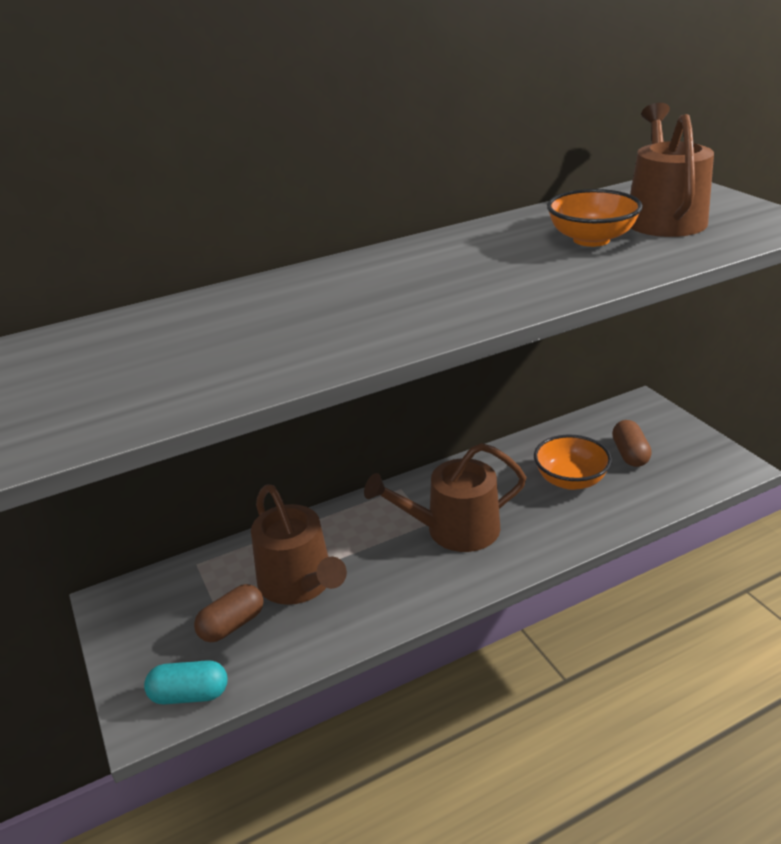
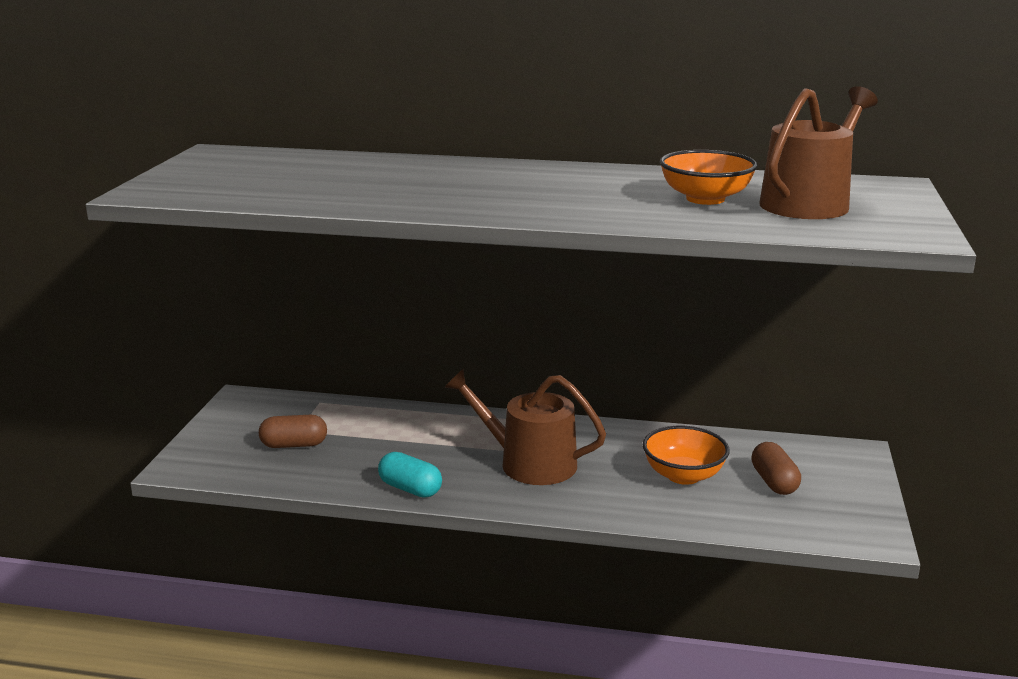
camera: 35 degrees right, 10 degrees down
(190, 694) = (219, 468): turquoise capsule -> turquoise capsule (410, 489)
(300, 583) = (369, 443): brown watering can -> none
(630, 454) = (774, 482): brown capsule -> brown capsule turned 45 degrees counterclockwise

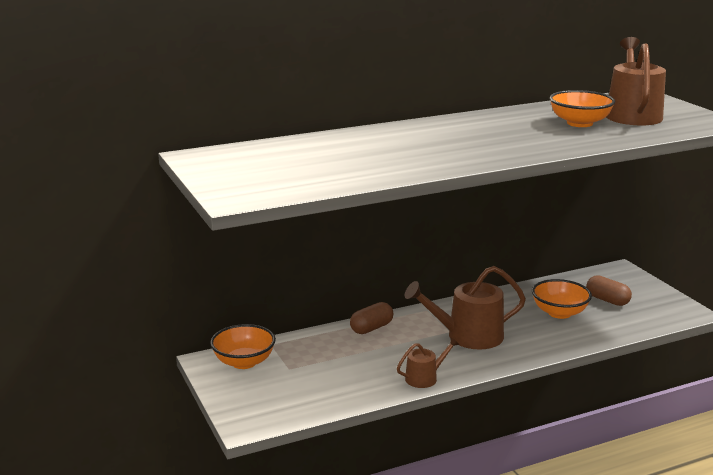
camera: 35 degrees left, 0 degrees up
(269, 410) = (244, 362): none -> orange bowl
(294, 445) = (303, 379): brown capsule -> brown capsule (371, 328)
(410, 489) = (425, 378): turquoise capsule -> brown watering can

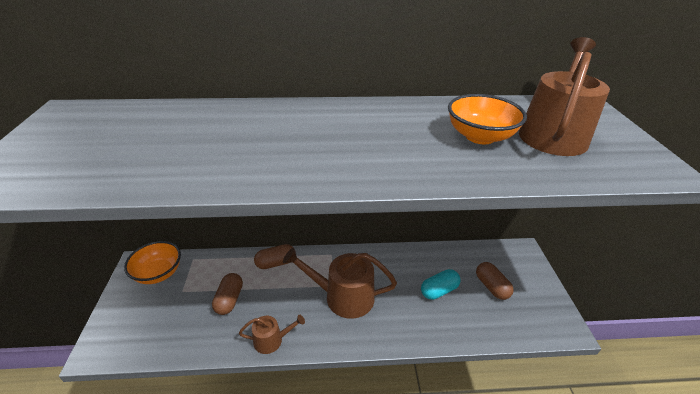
camera: 20 degrees right, 15 degrees up
(350, 363) = (229, 300): none -> brown capsule
(559, 313) = (439, 290): orange bowl -> turquoise capsule

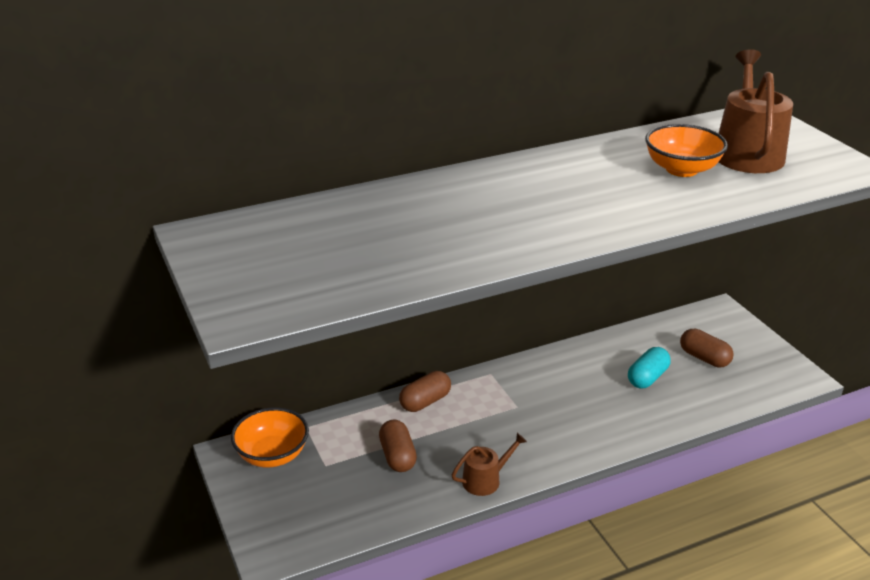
camera: 20 degrees left, 5 degrees down
(343, 296) = (538, 414): brown watering can -> none

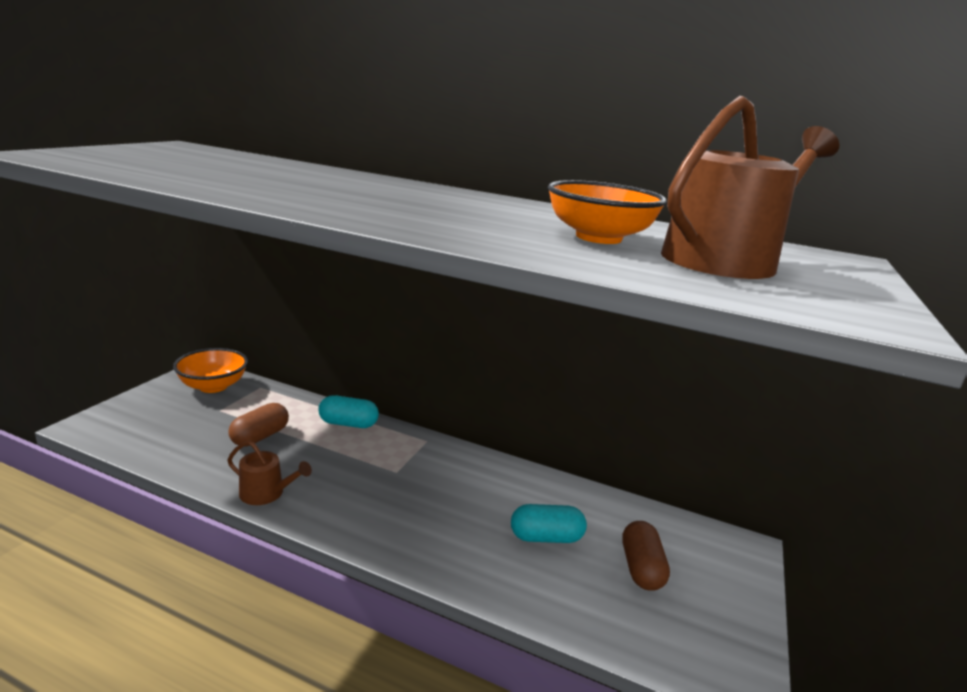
camera: 45 degrees right, 10 degrees down
(425, 402) = (348, 424): brown capsule -> turquoise capsule

